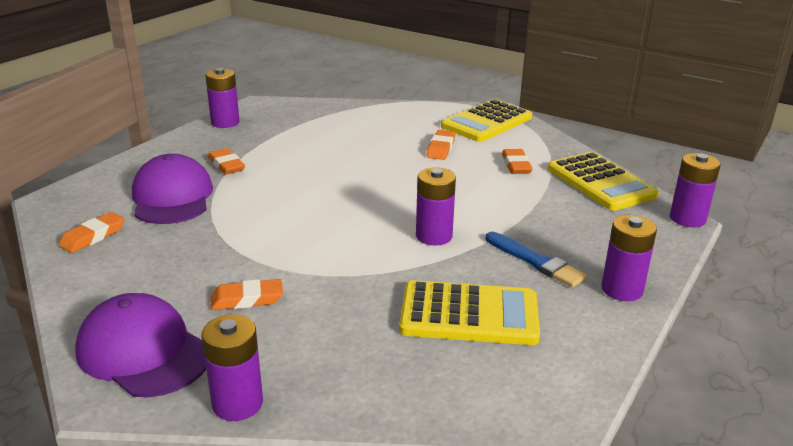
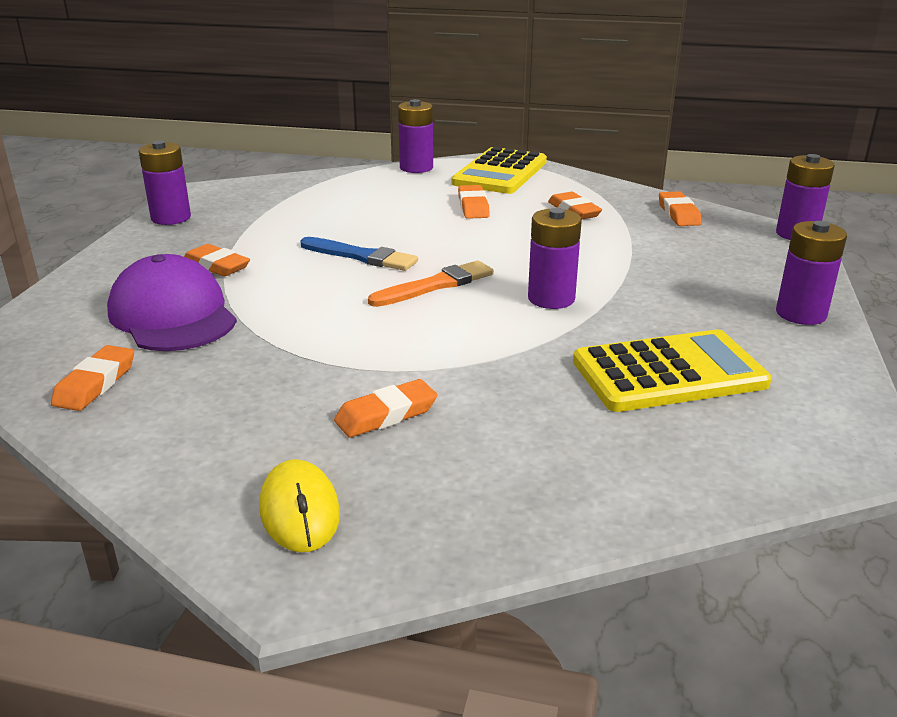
camera: 20 degrees left, 0 degrees up
(143, 352) = (299, 510): purple cap -> yellow mouse
(237, 403) = (486, 540): purple battery -> purple battery (416, 168)
(359, 208) = (435, 285): none -> orange brush
(536, 261) = (687, 304): blue brush -> blue brush (361, 256)
(600, 182) = (678, 214): yellow calculator -> orange eraser

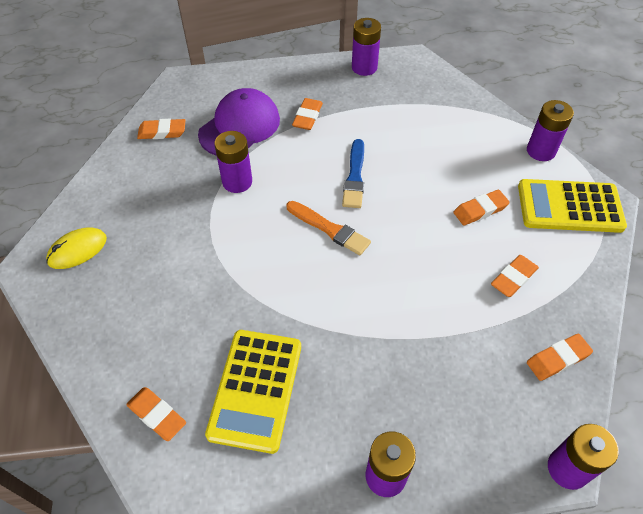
camera: 70 degrees right, 25 degrees up
(386, 415) = (165, 255): orange eraser -> orange eraser (157, 415)
(551, 298) = (338, 299): purple battery -> purple battery (237, 182)
(669, 373) = (256, 389): yellow calculator -> yellow calculator turned 45 degrees clockwise

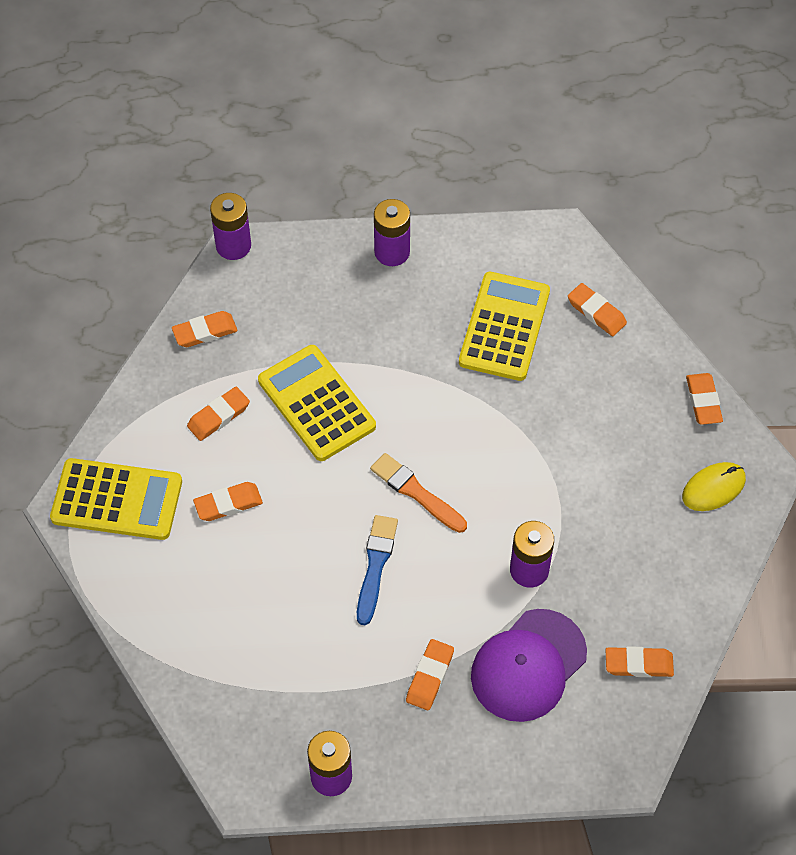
camera: 175 degrees left, 5 degrees up
(66, 326) = (703, 401): none -> orange eraser
(429, 296) = (316, 403): none -> yellow calculator
(541, 151) = (117, 588): purple battery -> none

